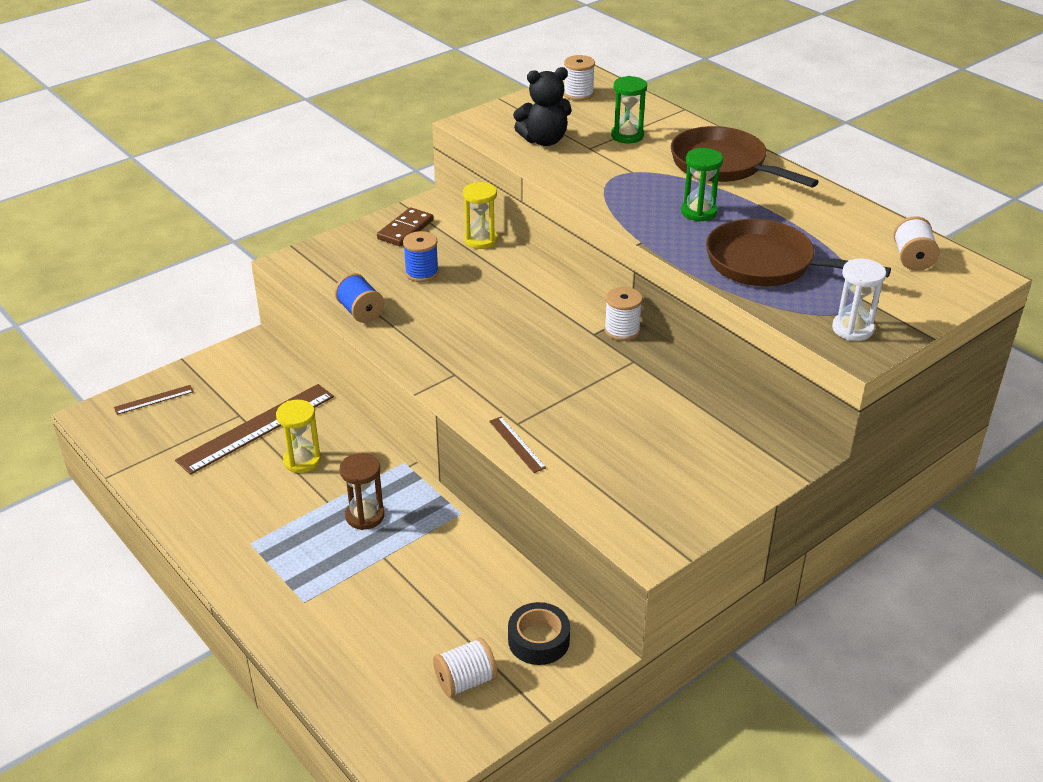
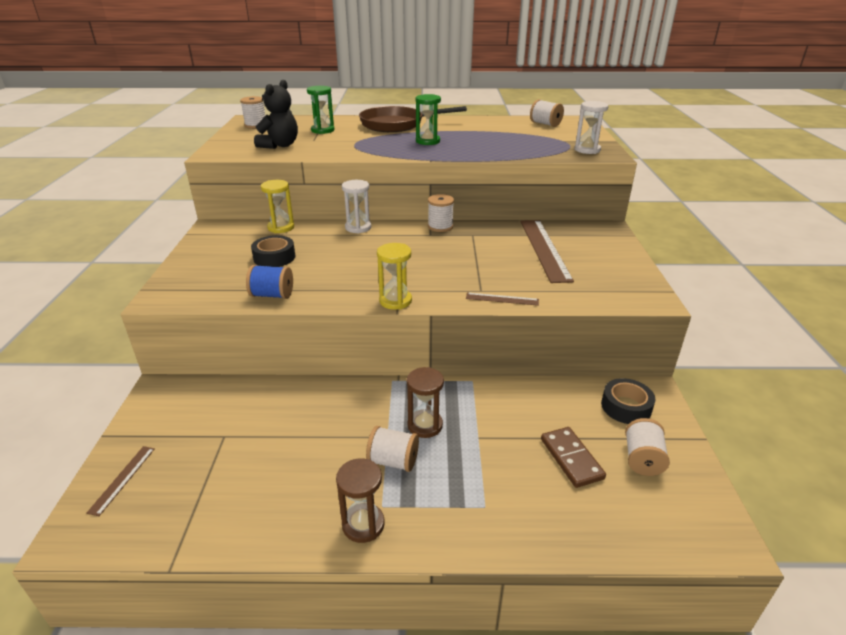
camera: 50 degrees left, 5 degrees down
(223, 543) = (363, 524): none -> brown hourglass
(256, 428) = (253, 433): brown ruler -> brown ruler (544, 249)
(302, 461) = (325, 427): yellow hourglass -> yellow hourglass (395, 301)
(303, 522) = (393, 461): none -> white spool
(405, 229) = (218, 244): brown domino -> brown domino (571, 458)
(422, 273) = (274, 257): blue spool -> black tape
(544, 282) = (358, 227): none -> white hourglass
(767, 264) = (502, 145): brown pan -> none

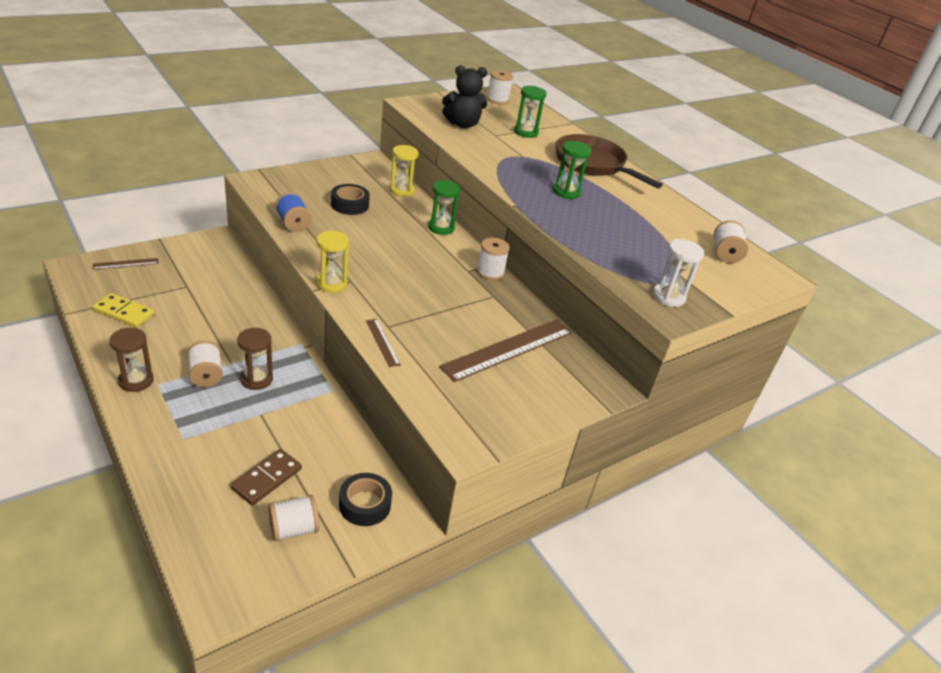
camera: 50 degrees right, 5 degrees up
(223, 505) = (124, 312): none -> yellow domino
(358, 227) = (441, 228): white hourglass -> green hourglass

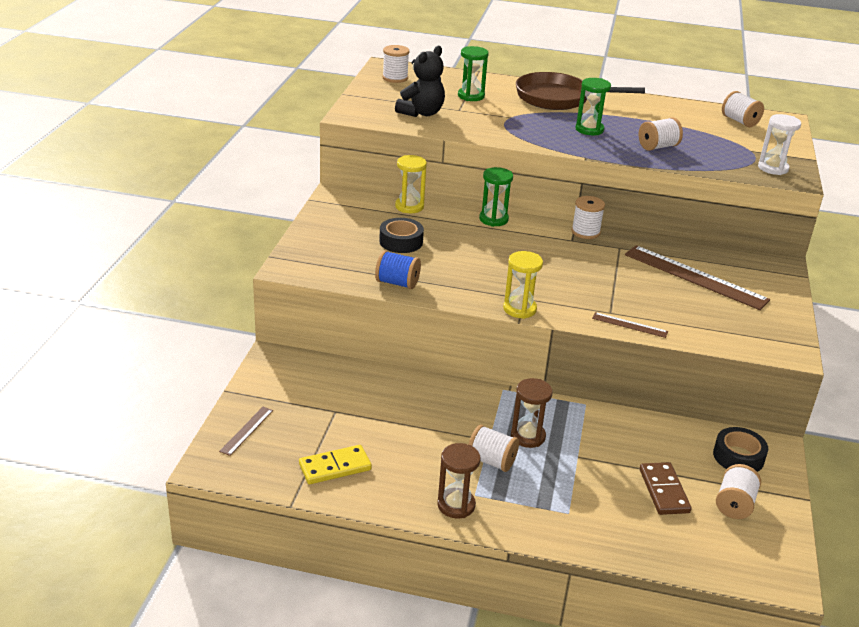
camera: 40 degrees left, 5 degrees down
(508, 349) = (695, 277): brown ruler -> brown ruler turned 60 degrees counterclockwise
(596, 229) = (658, 147): none -> white spool

